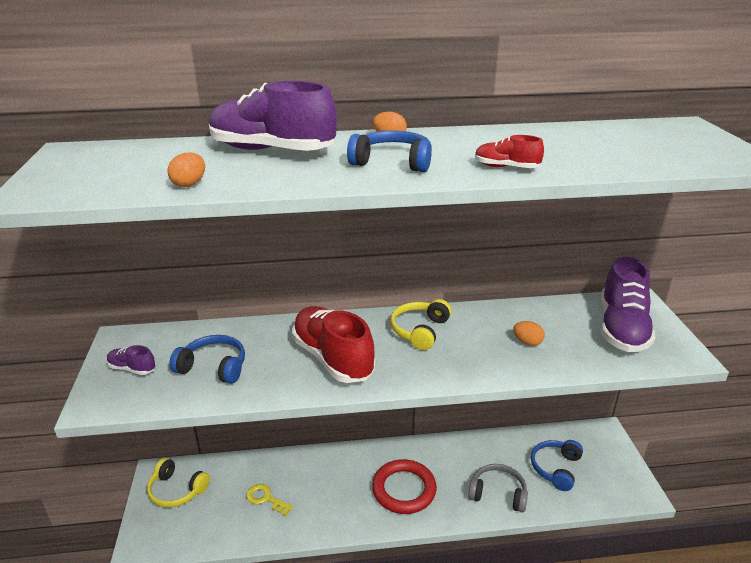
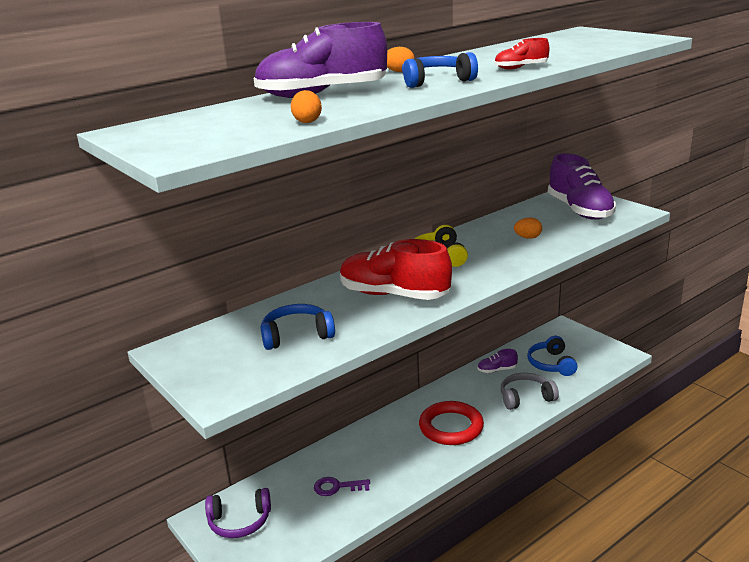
camera: 30 degrees left, 5 degrees down
(132, 368) = (217, 364): purple shoe -> purple shoe (497, 370)
(177, 490) = (239, 521): yellow headphones -> purple headphones
(266, 499) = (337, 487): yellow key -> purple key

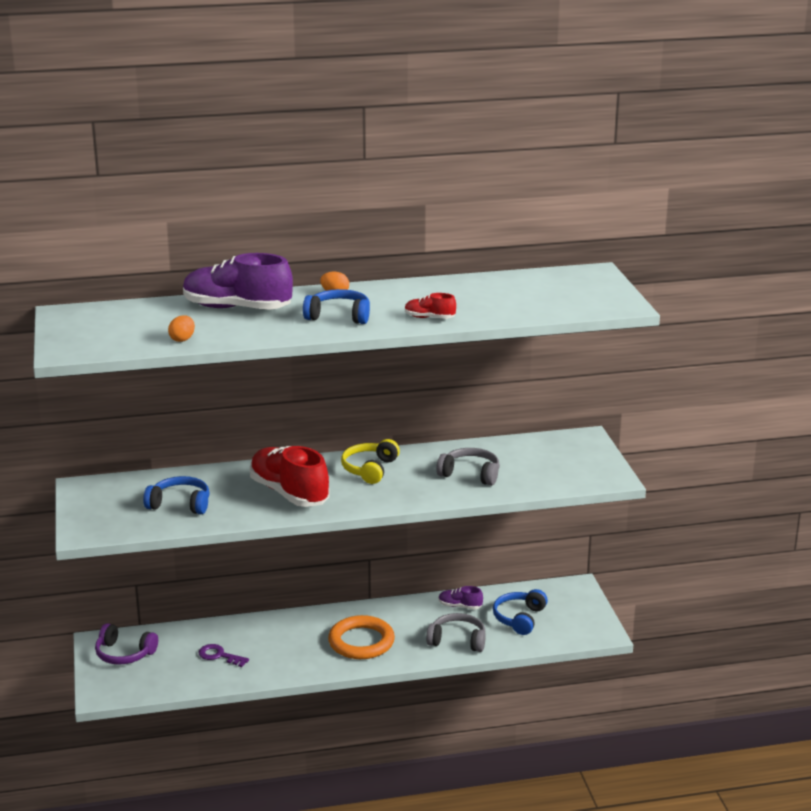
camera: 25 degrees right, 0 degrees up
(451, 427) = (361, 642): red ring -> orange ring
(527, 237) = (470, 474): orange egg -> grey headphones
(579, 210) = (561, 460): purple shoe -> none

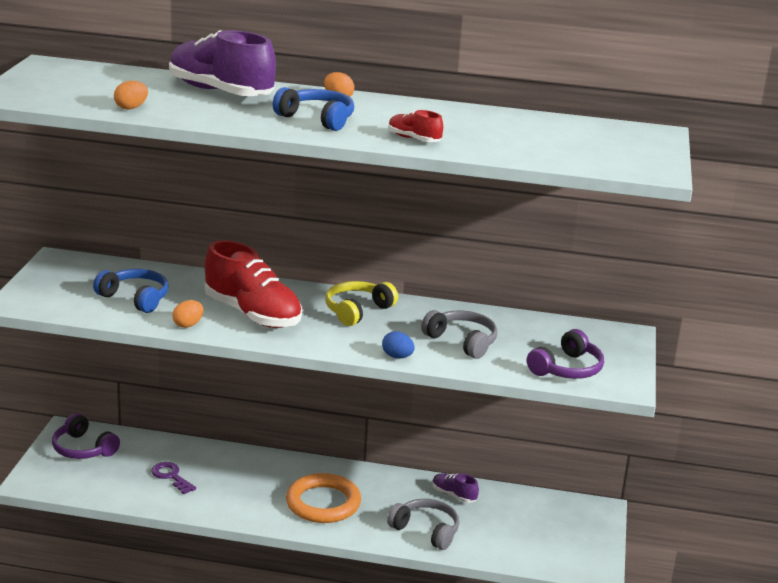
camera: 20 degrees right, 0 degrees up
(245, 515) = (188, 325): none -> orange egg
(289, 493) = (252, 314): red shoe -> red shoe turned 150 degrees clockwise
(431, 499) = (397, 357): none -> blue egg
(519, 618) = (511, 526): blue headphones -> none
(563, 476) = (567, 369): none -> purple headphones

